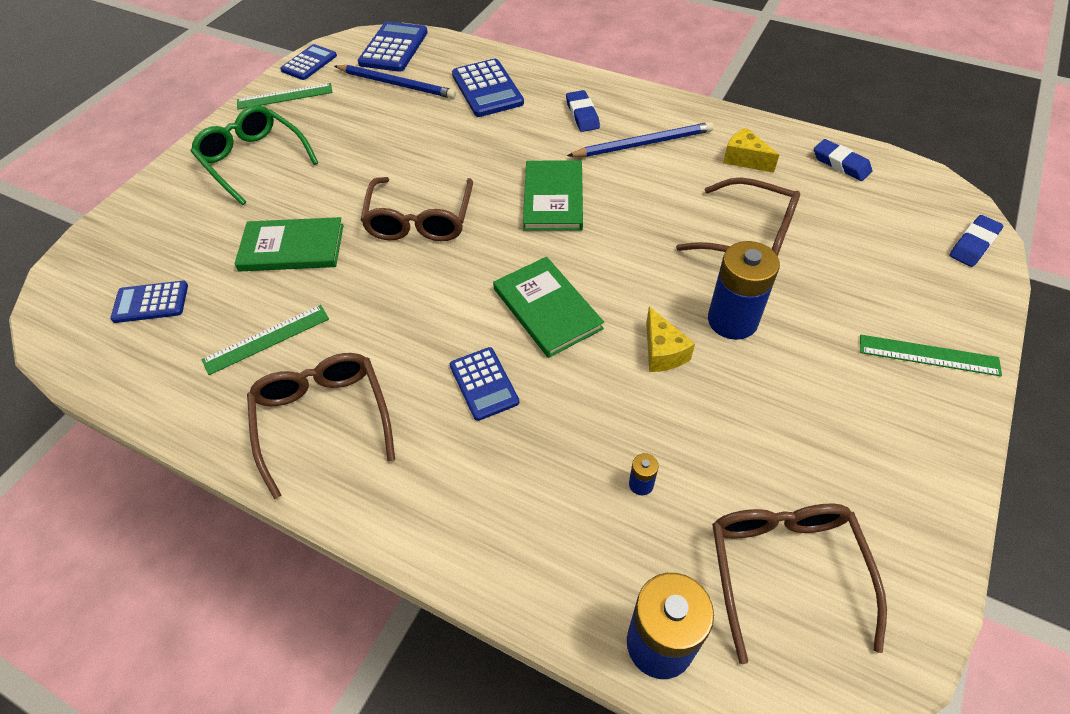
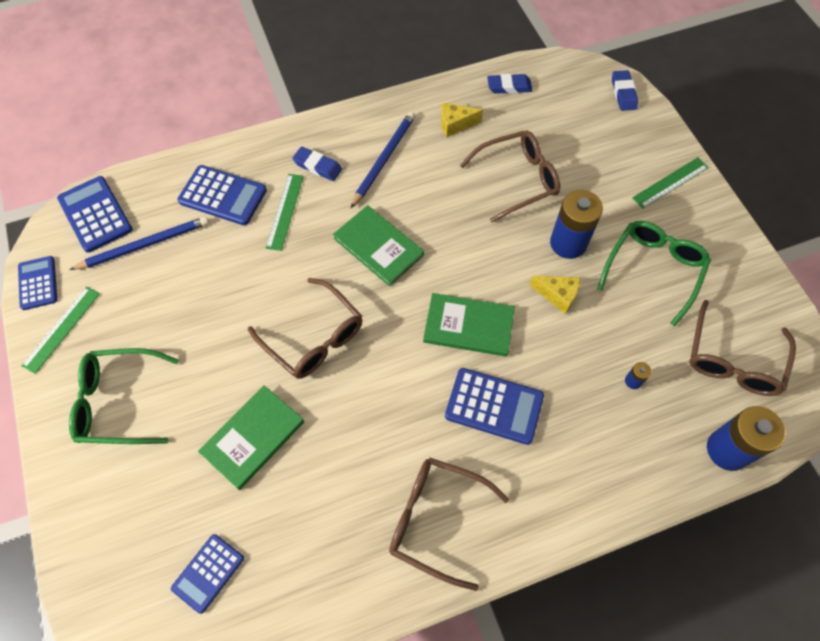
camera: 50 degrees left, 10 degrees up
(266, 339) = (329, 512): green ruler -> green ruler (285, 211)
(484, 384) = (494, 406): blue calculator -> blue calculator, size x1.51
(785, 570) = (733, 360): brown glasses -> brown glasses turned 105 degrees counterclockwise
(798, 413) = (653, 270): none -> green glasses

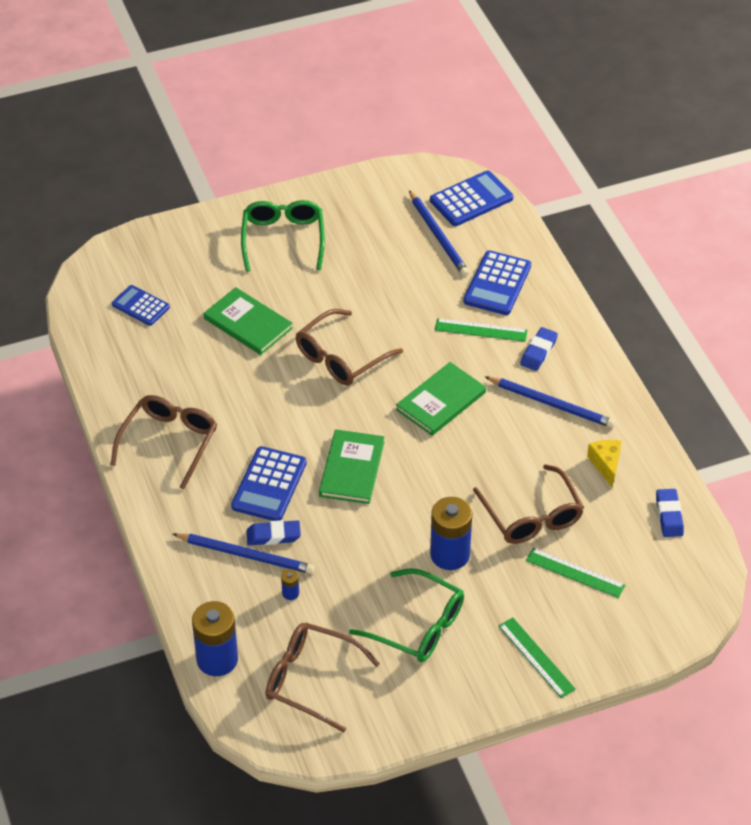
camera: 90 degrees right, 15 degrees down
(38, 283) = (397, 174): blue calculator -> none
(61, 329) = (352, 196): green ruler -> green ruler (575, 573)
(557, 295) = (386, 541): yellow cheese -> none
(590, 426) = (246, 555): none -> blue pencil
(623, 93) = (671, 627): blue eraser -> blue eraser (273, 536)

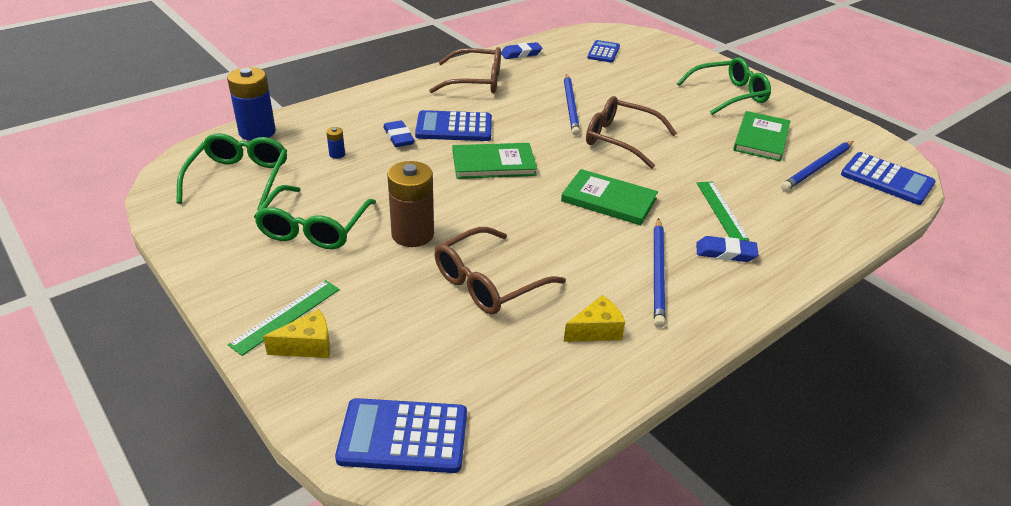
camera: 70 degrees right, 10 degrees down
(246, 555) = (372, 128): blue pencil -> blue pencil (570, 106)
(248, 323) = (622, 94): green book -> green book (761, 138)
(311, 680) = (239, 179): brown glasses -> green glasses
(450, 554) = (412, 234): blue battery -> brown battery
(497, 284) = (793, 211): blue calculator -> blue calculator (403, 436)
(575, 573) = (419, 329): green ruler -> none
(575, 646) = (308, 346): none -> yellow cheese
(669, 515) = (544, 403): blue eraser -> blue eraser (521, 54)

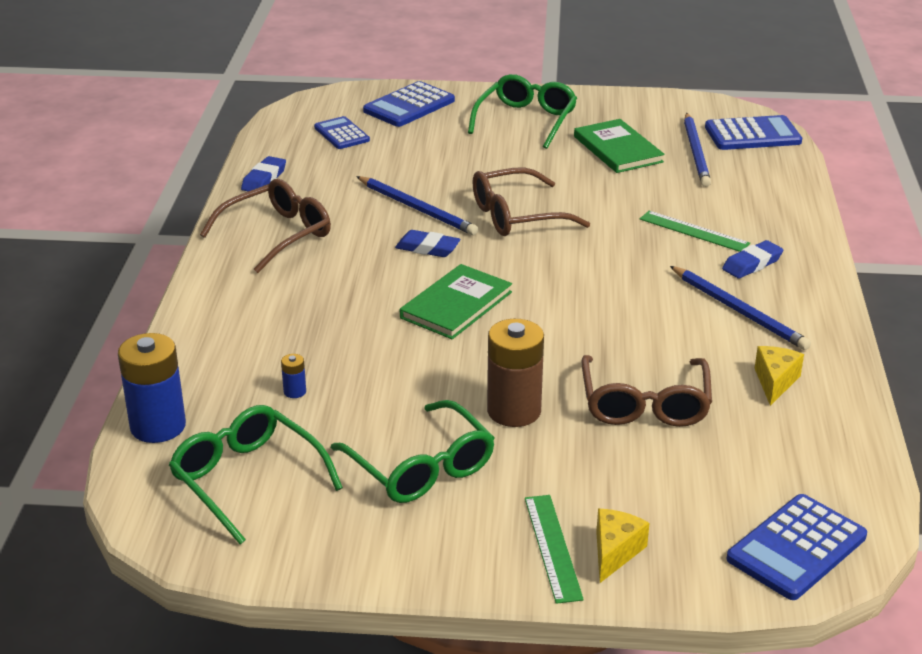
camera: 45 degrees left, 5 degrees down
(398, 137) = (320, 337): blue eraser -> blue eraser (427, 248)
(454, 127) = (352, 294): blue calculator -> blue calculator (409, 106)
(608, 200) = (604, 276): green book -> none

